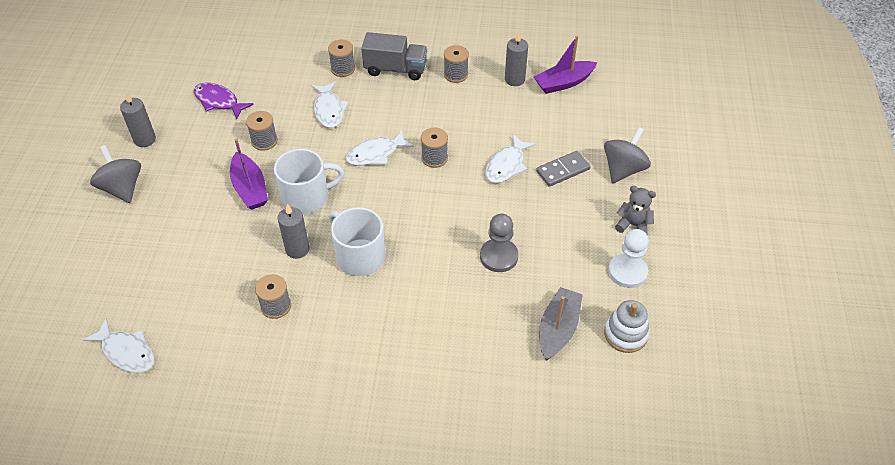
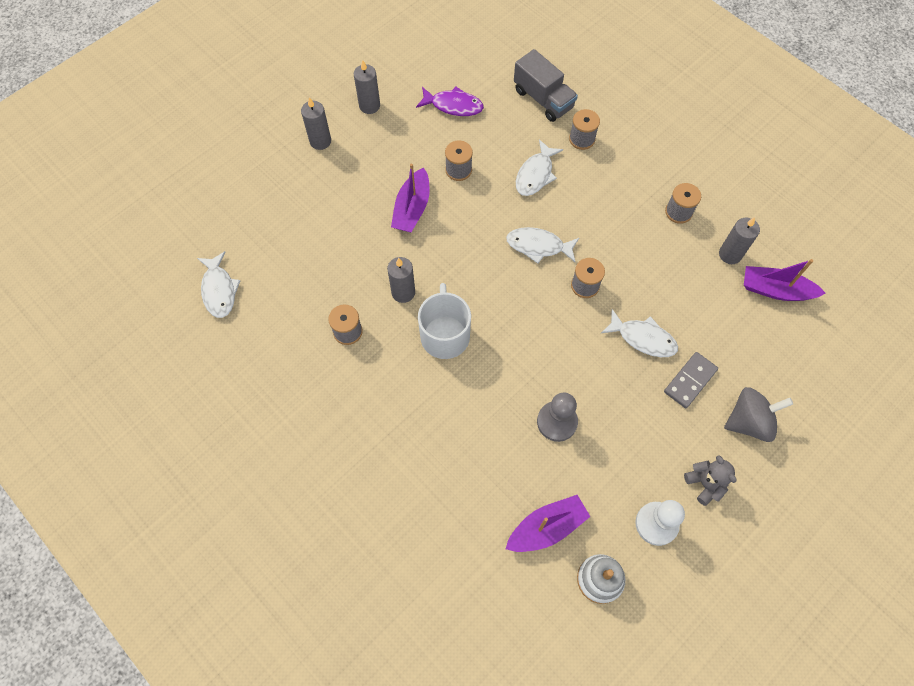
camera: 40 degrees right, 15 degrees up
(122, 188) = (320, 141): grey spinning top -> grey candle
(219, 101) = (453, 105): purple fish -> purple fish turned 120 degrees clockwise
(306, 197) = (448, 248): white mug -> none
(395, 69) = (628, 170): grey truck -> grey truck (543, 99)
(506, 165) = (643, 338): white fish -> white fish turned 135 degrees counterclockwise
(558, 329) = (546, 528): grey boat -> purple boat
(563, 170) = (690, 381): grey domino -> grey domino turned 60 degrees counterclockwise

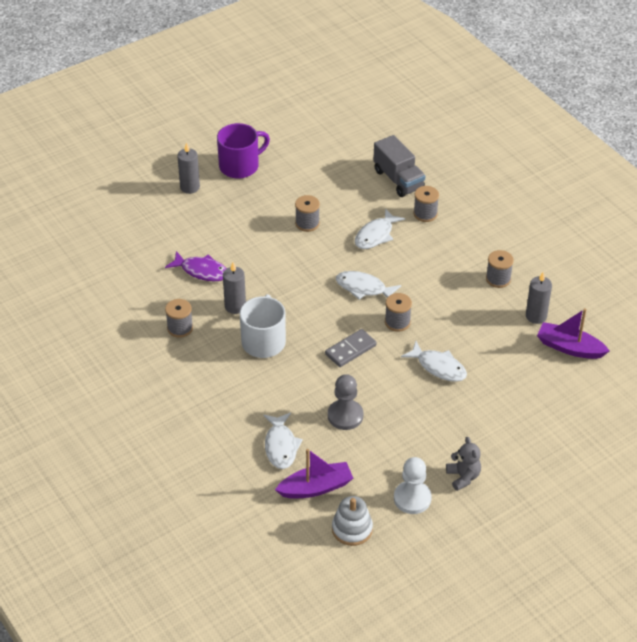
camera: 10 degrees right, 20 degrees down
(219, 290) = (77, 284): white fish -> white fish (281, 446)
(369, 106) = (240, 166): grey candle -> purple mug
(412, 208) = (258, 246): purple boat -> none
(453, 105) = (315, 175): purple fish -> purple fish (201, 271)
(690, 381) = (471, 403): grey domino -> grey domino (350, 350)
(749, 421) = (516, 439): grey spinning top -> none

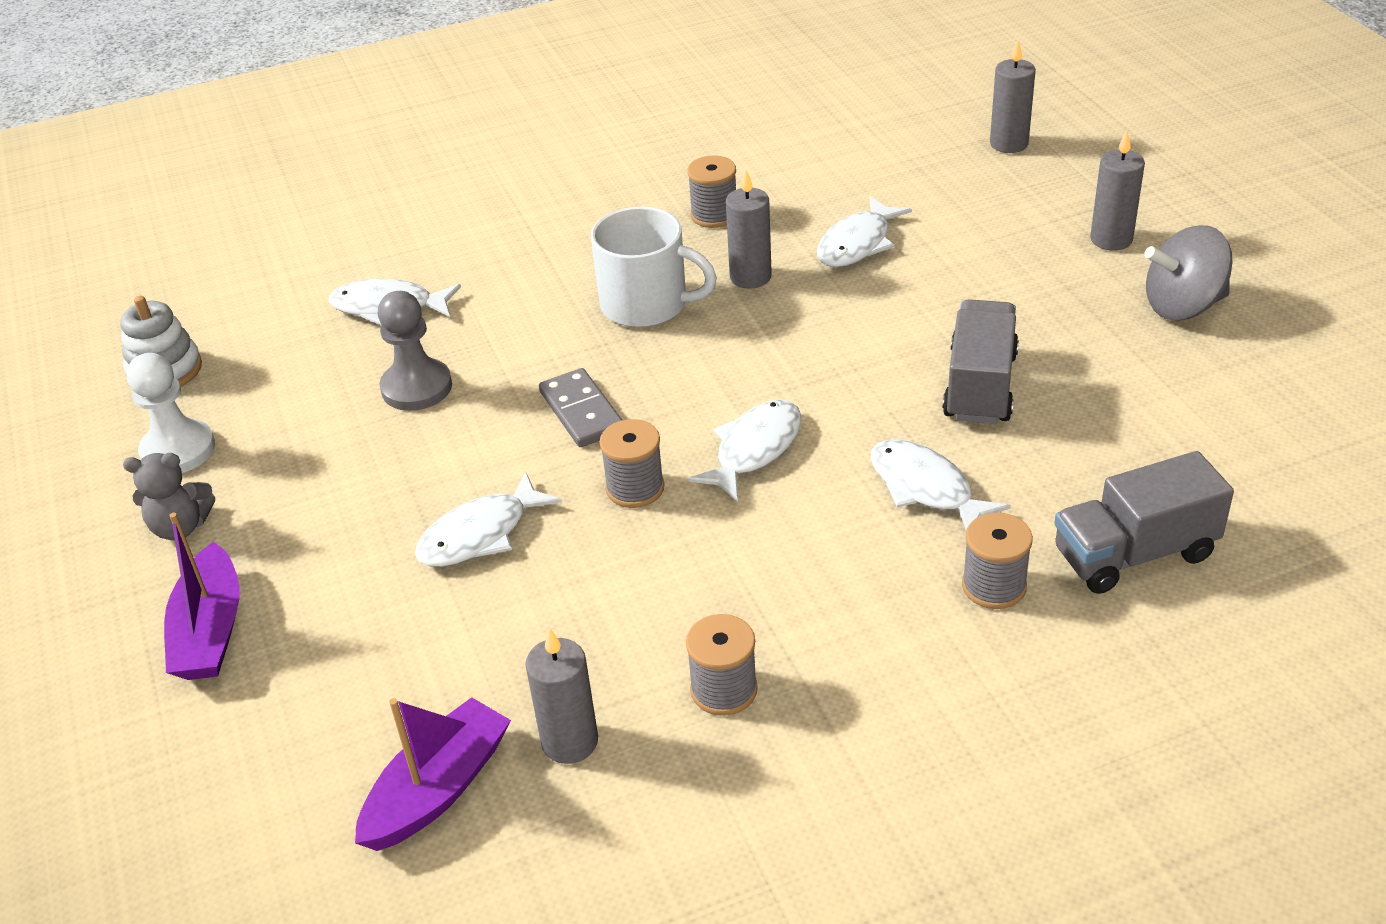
camera: 105 degrees right, 5 degrees down
(103, 223) = (1009, 144): none -> grey candle
(201, 271) = (857, 243): purple fish -> white fish
(240, 166) = (1183, 306): purple mug -> grey spinning top
(307, 223) = (980, 386): grey spool -> grey truck
(316, 487) = (277, 338): purple boat -> purple boat (210, 631)

